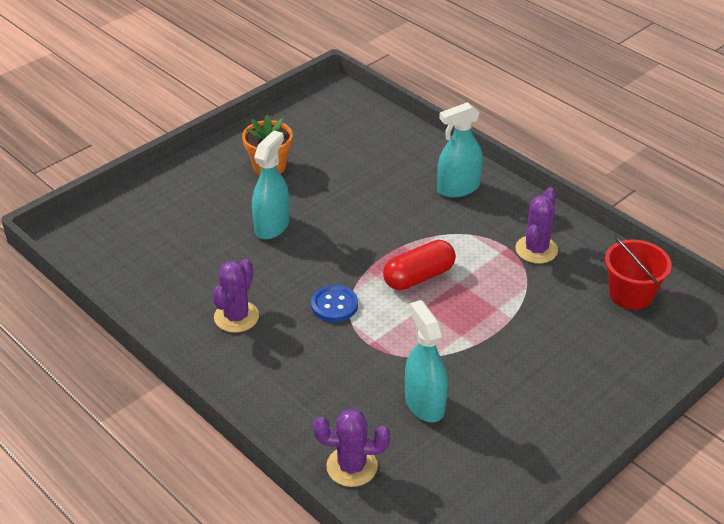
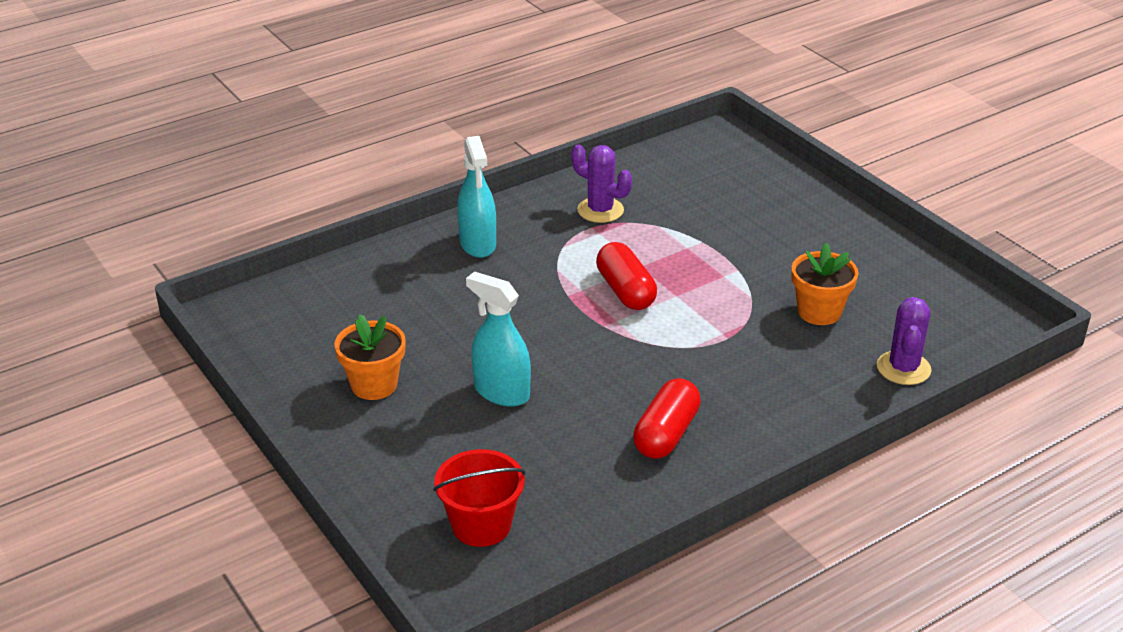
camera: 80 degrees left, 5 degrees down
(236, 317) = (666, 434): purple cactus -> red capsule
(334, 305) = (660, 356): blue button -> none
(424, 404) = (819, 312): turquoise spray bottle -> orange flower pot
(631, 294) = (681, 169): red bucket -> red bucket (481, 525)

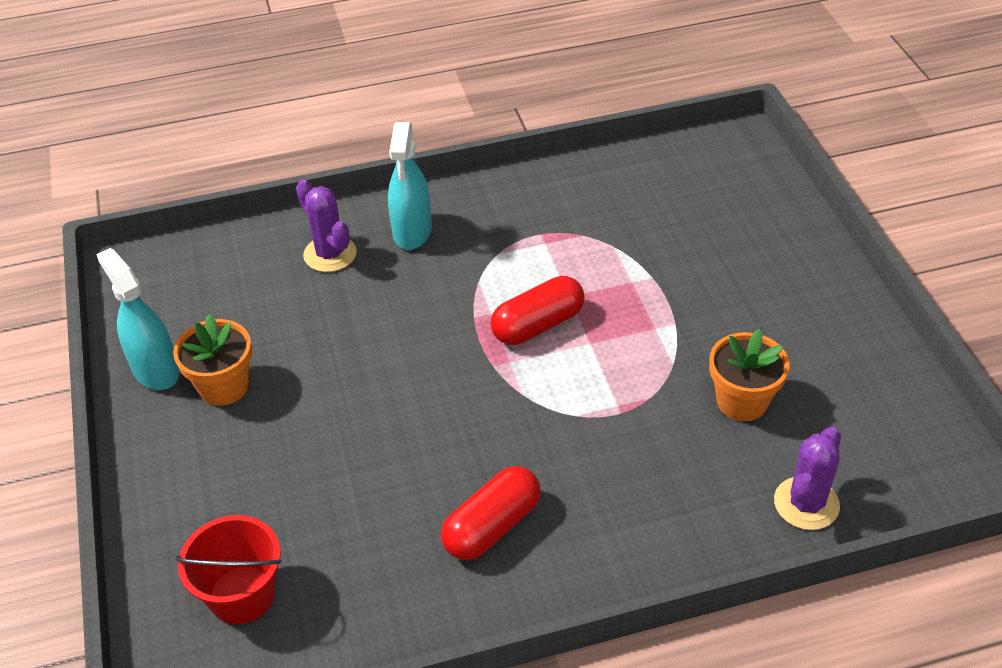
camera: 20 degrees right, 10 degrees up
(501, 392) = (345, 427): turquoise spray bottle -> turquoise spray bottle (155, 370)
(600, 210) = (560, 214): purple cactus -> purple cactus (330, 254)
(625, 291) = (538, 325): red capsule -> red capsule turned 60 degrees clockwise

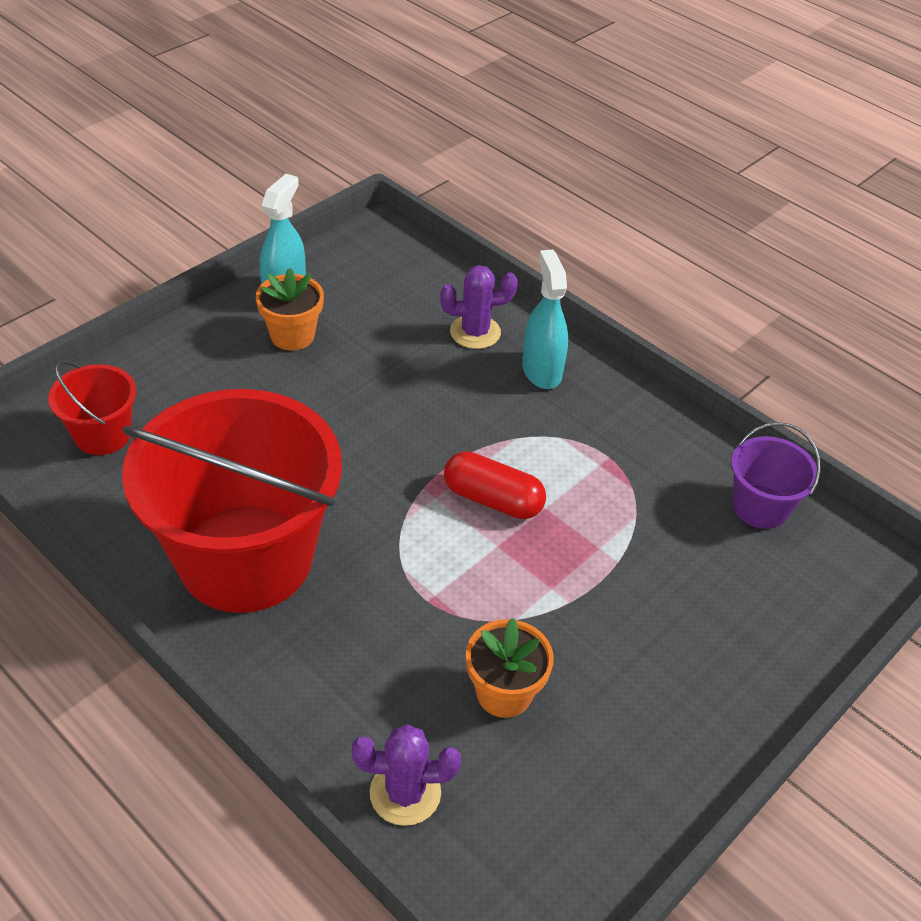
camera: 55 degrees right, 0 degrees up
(330, 254) = (475, 332): purple cactus -> purple cactus turned 60 degrees clockwise
(412, 231) = (541, 370): turquoise spray bottle -> turquoise spray bottle turned 105 degrees clockwise
(492, 526) = (245, 558): red capsule -> red bucket
(649, 174) = (760, 507): none -> purple bucket

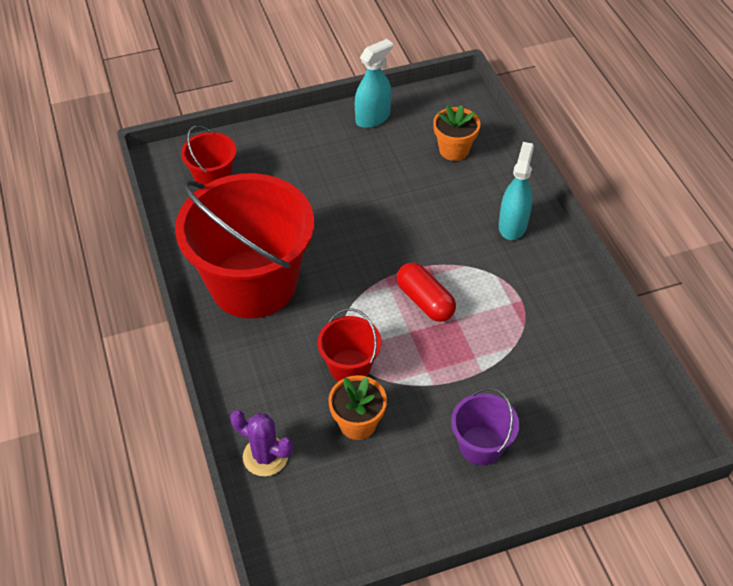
camera: 30 degrees right, 5 degrees up
(292, 335) = (361, 149): orange flower pot -> orange flower pot (454, 150)
(447, 621) = (349, 366): none -> red bucket
(475, 332) = (483, 184): purple cactus -> none
(760, 507) = (606, 372): purple bucket -> purple bucket (480, 445)

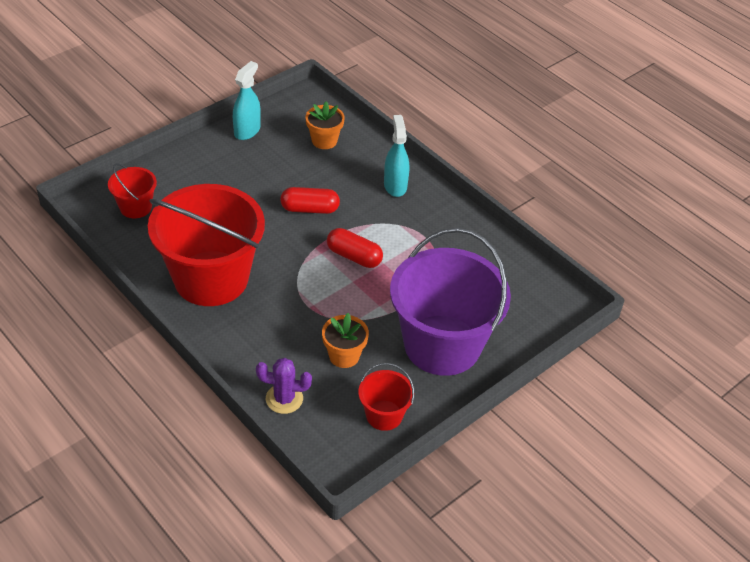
camera: 25 degrees left, 5 degrees down
(349, 366) = (318, 318): red bucket -> red bucket (384, 415)
(400, 229) = (310, 209): none -> red capsule
(480, 445) = (442, 345): purple bucket -> purple bucket, size x2.22

